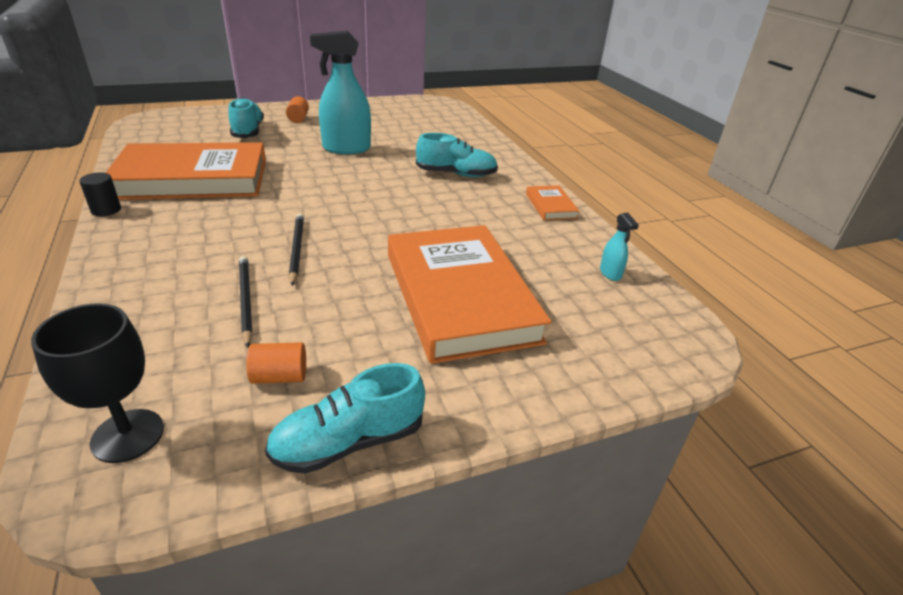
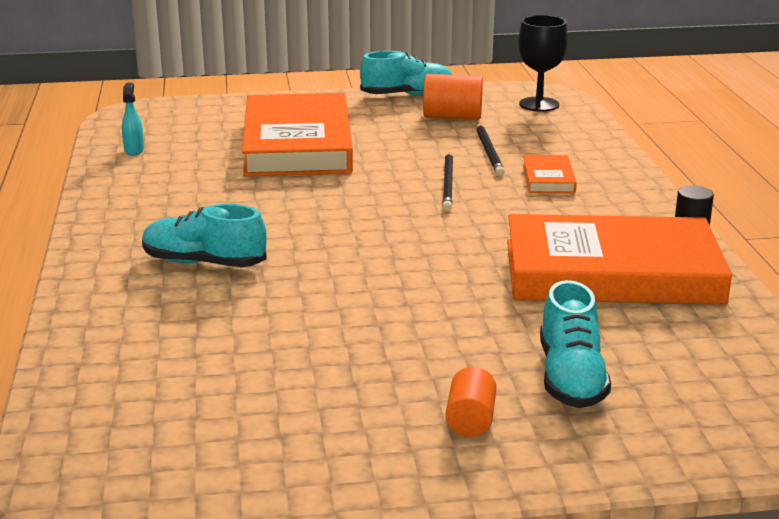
camera: 165 degrees left, 10 degrees down
(279, 376) = (452, 117): orange cylinder -> orange cylinder, size x1.57
(346, 148) = (372, 323): turquoise spray bottle -> none
(551, 206) = (111, 212): orange book -> orange book (548, 178)

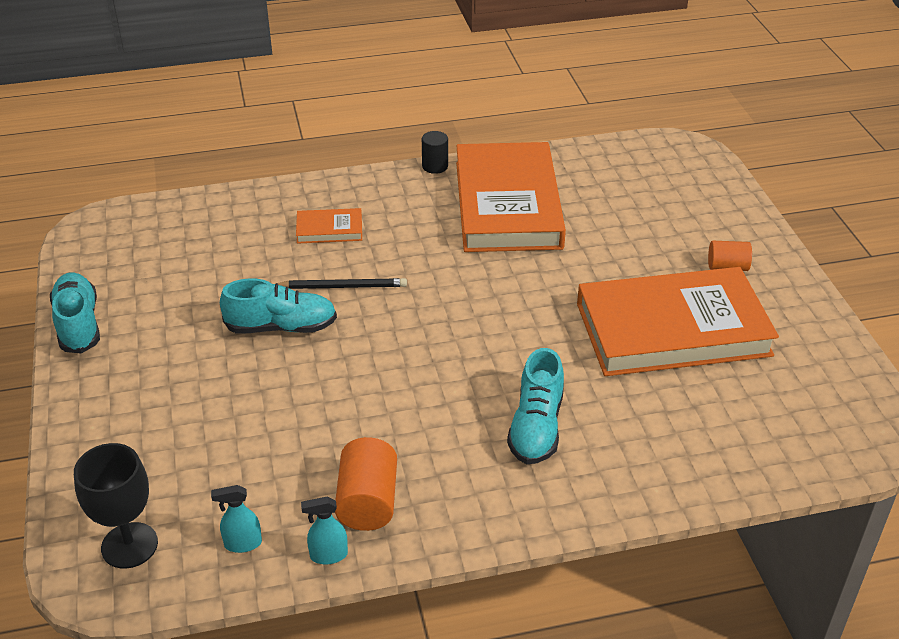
camera: 95 degrees left, 15 degrees up
(102, 176) = (328, 555): none -> turquoise spray bottle
(297, 144) = (232, 399): orange book -> orange book (672, 329)
(452, 117) = (158, 289): orange cylinder -> orange cylinder (367, 502)
(489, 152) = (263, 263): black pencil -> none
(539, 104) = (128, 231): black goblet -> black goblet (129, 545)
(571, 377) = (662, 227): turquoise shoe -> turquoise shoe (281, 327)

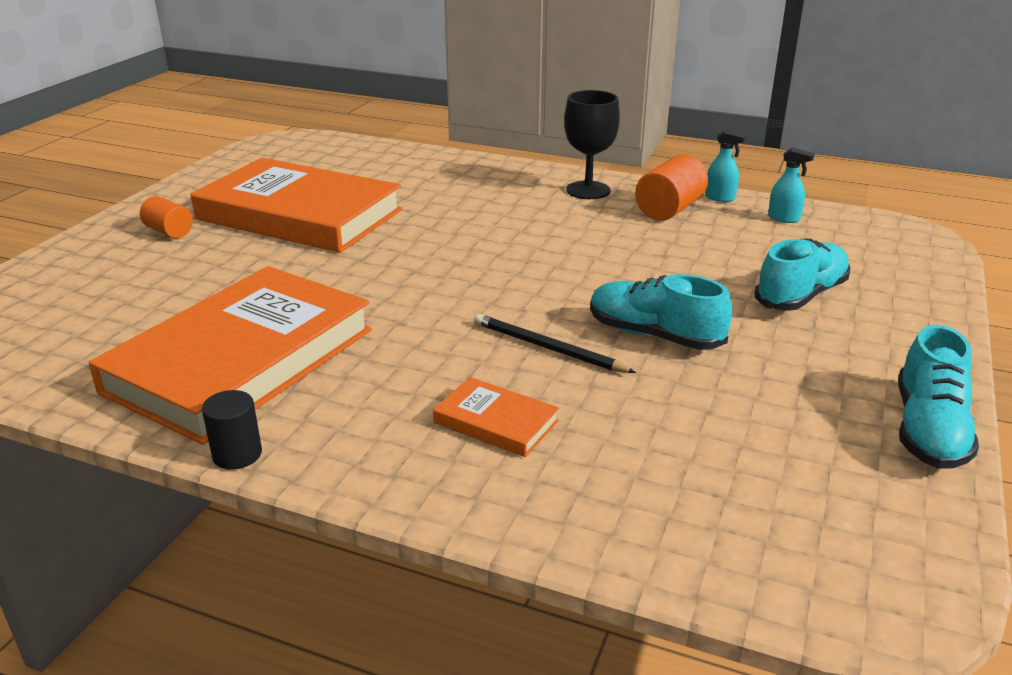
camera: 145 degrees left, 10 degrees down
(129, 545) = (882, 242): black goblet -> black goblet (588, 190)
(536, 427) = (496, 204): turquoise shoe -> turquoise shoe (800, 295)

